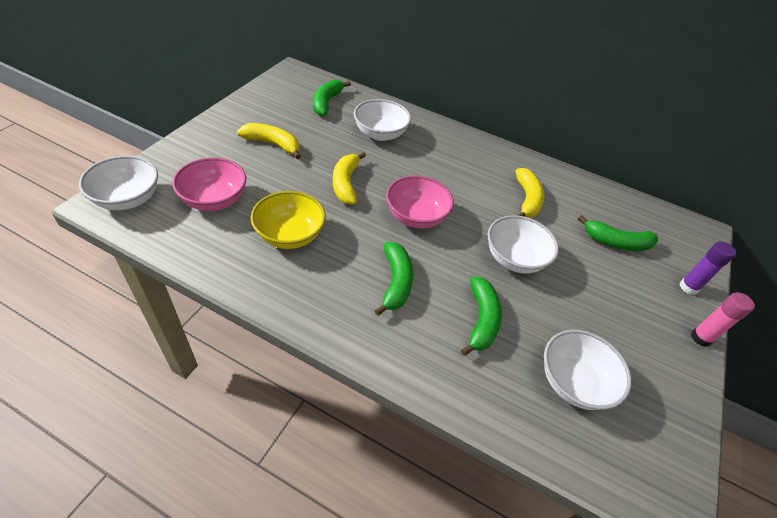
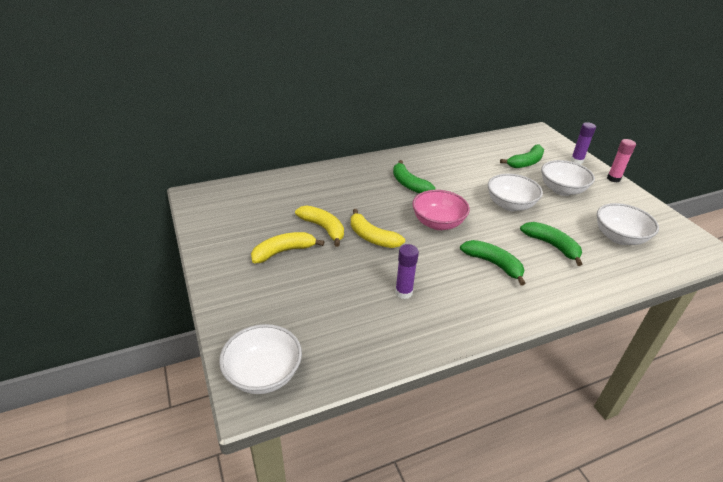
camera: 45 degrees left, 10 degrees down
(214, 200) = (321, 317): pink bowl -> none
(290, 235) = (403, 292): yellow bowl -> purple glue stick
(326, 102) = (262, 199): green banana -> green banana (409, 184)
(380, 134) = (332, 193): white bowl -> white bowl (562, 190)
(527, 199) = (462, 171): yellow banana -> yellow banana (323, 228)

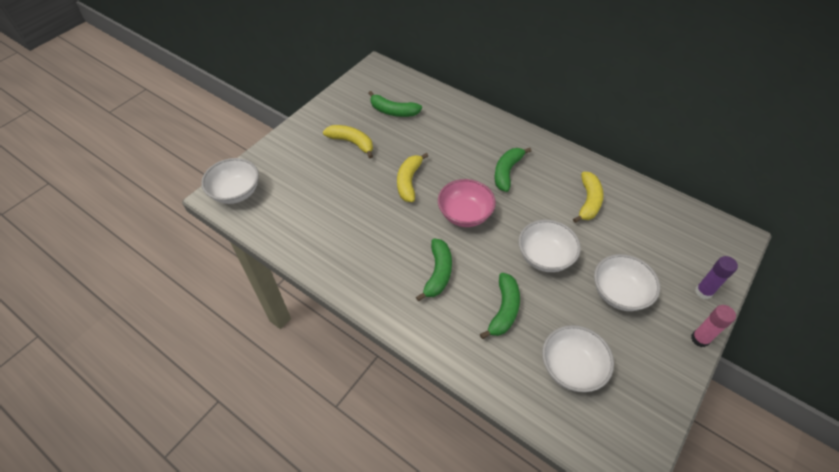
camera: 60 degrees right, 15 degrees up
(323, 228) = (396, 149): yellow banana -> yellow banana (588, 201)
(403, 292) = (357, 228): purple glue stick -> none
(526, 162) = (645, 245): green banana -> green banana (393, 111)

